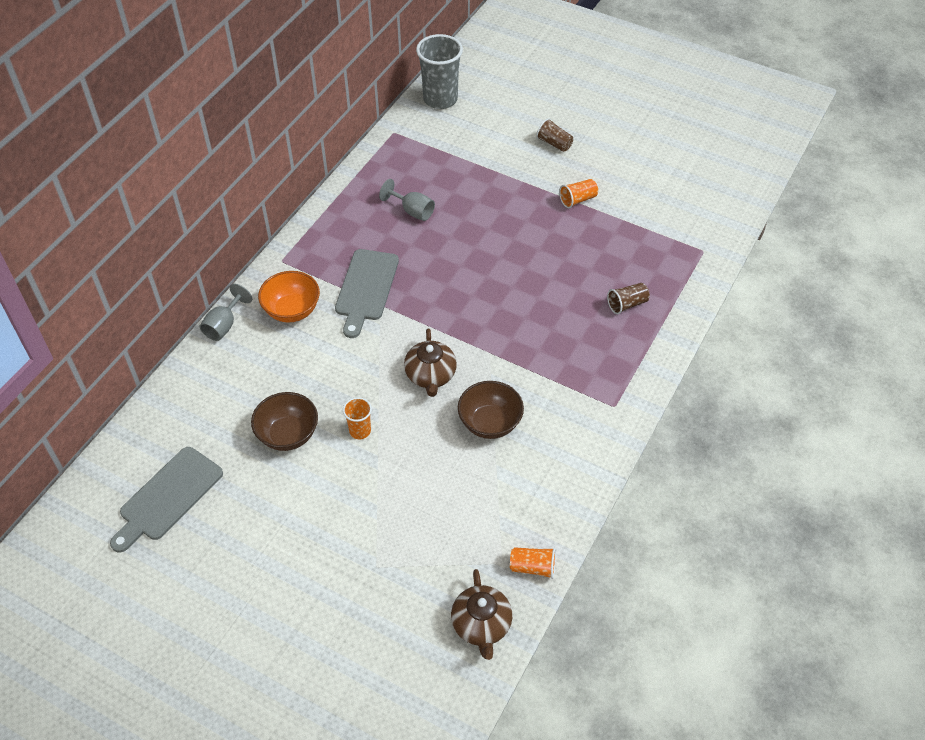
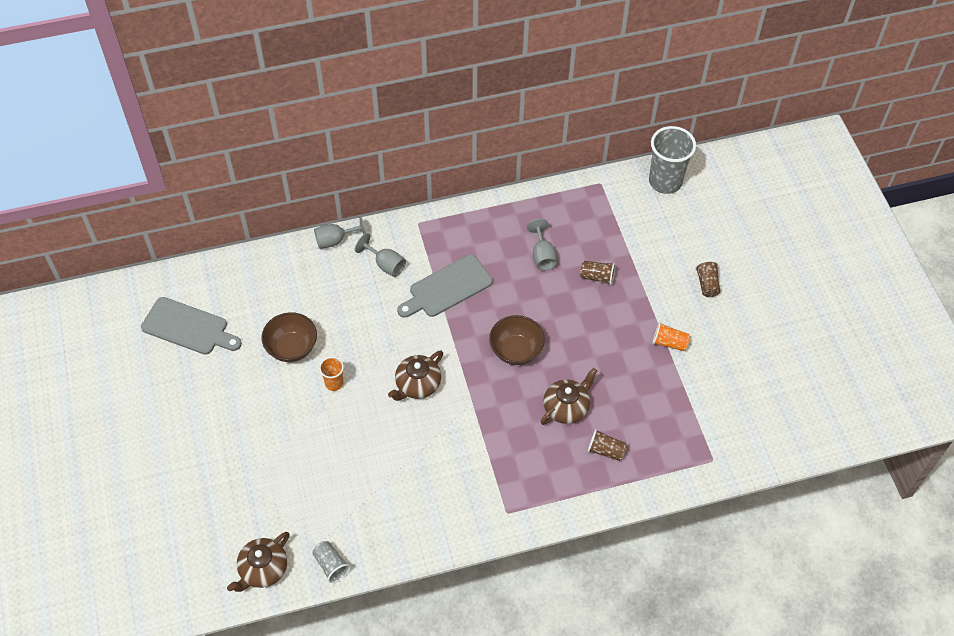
camera: 45 degrees right, 5 degrees up
(168, 497) = (188, 327): grey cutting board -> grey cutting board turned 150 degrees counterclockwise
(292, 310) = (385, 264): orange bowl -> grey goblet
(472, 195) = (597, 277): none -> brown cup
(490, 423) = (415, 450): brown bowl -> brown bowl (516, 350)
(533, 567) = (331, 565): orange cup -> grey cup
(563, 298) = (566, 407): none -> brown teapot

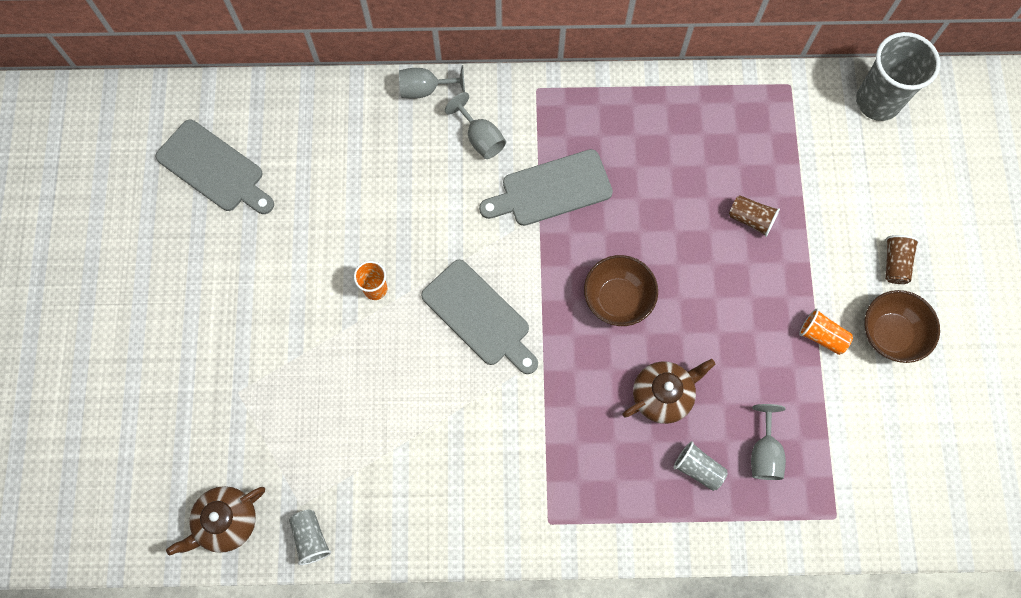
camera: 15 degrees right, 15 degrees up
(292, 348) = (334, 227): brown bowl -> brown bowl (890, 334)
(417, 384) = (479, 316): brown teapot -> grey cutting board
(542, 255) = (686, 172): grey goblet -> grey goblet (764, 453)
(605, 450) = (698, 468): brown cup -> grey cup

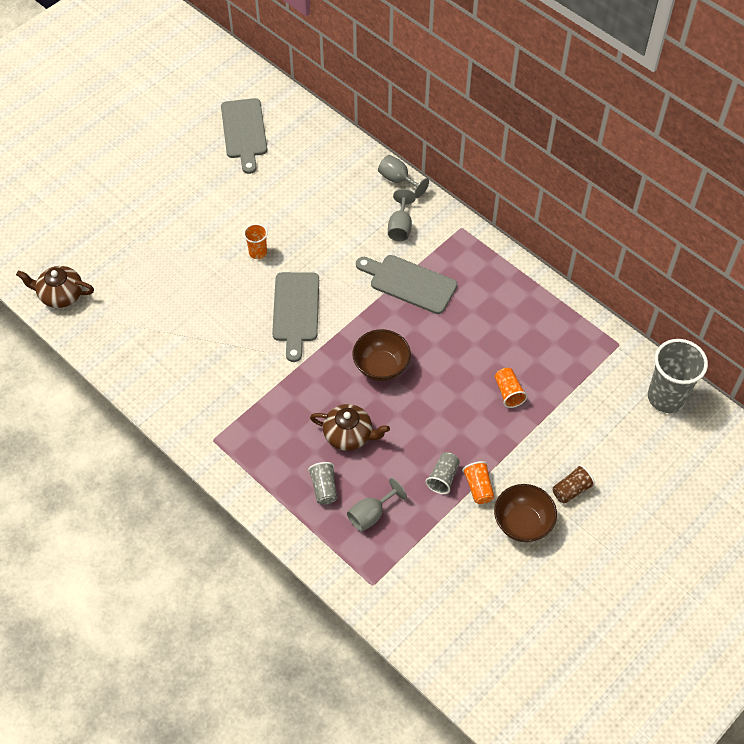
camera: 45 degrees right, 15 degrees down
(311, 538) = (90, 338): grey cup -> grey cup (443, 478)
(751, 219) = (508, 392): brown cup -> orange cup

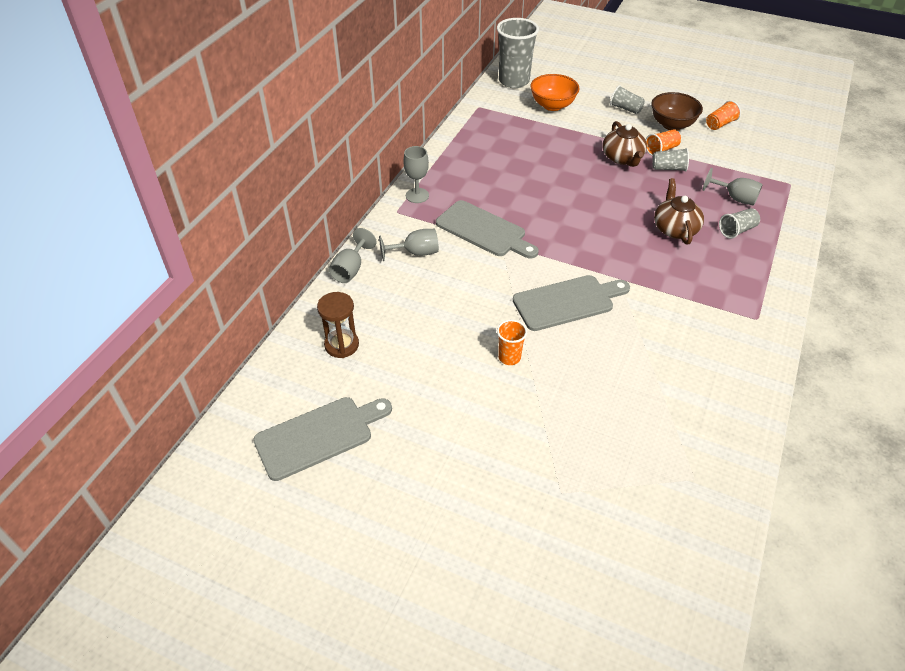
camera: 110 degrees left, 10 degrees down
(60, 295) = (693, 547): brown teapot -> brown teapot (622, 158)
(318, 158) = (341, 345): none -> brown hourglass
(381, 366) = (590, 226): brown bowl -> none
(409, 283) = (484, 230): grey cutting board -> grey cutting board turned 60 degrees counterclockwise
(479, 248) = (417, 195): none -> grey goblet
(508, 392) = (563, 151): orange cup -> orange cup (720, 124)
(571, 490) = (625, 109): brown cup -> grey cup
(601, 417) = (552, 105): none -> orange bowl

